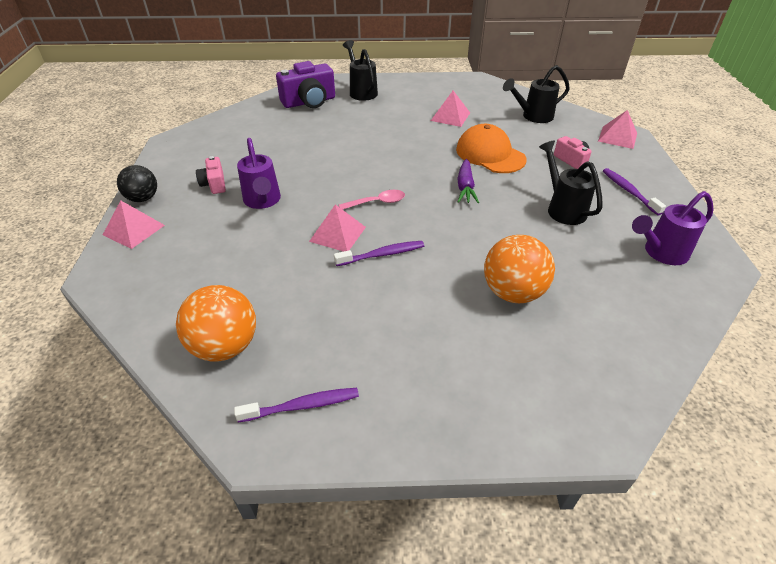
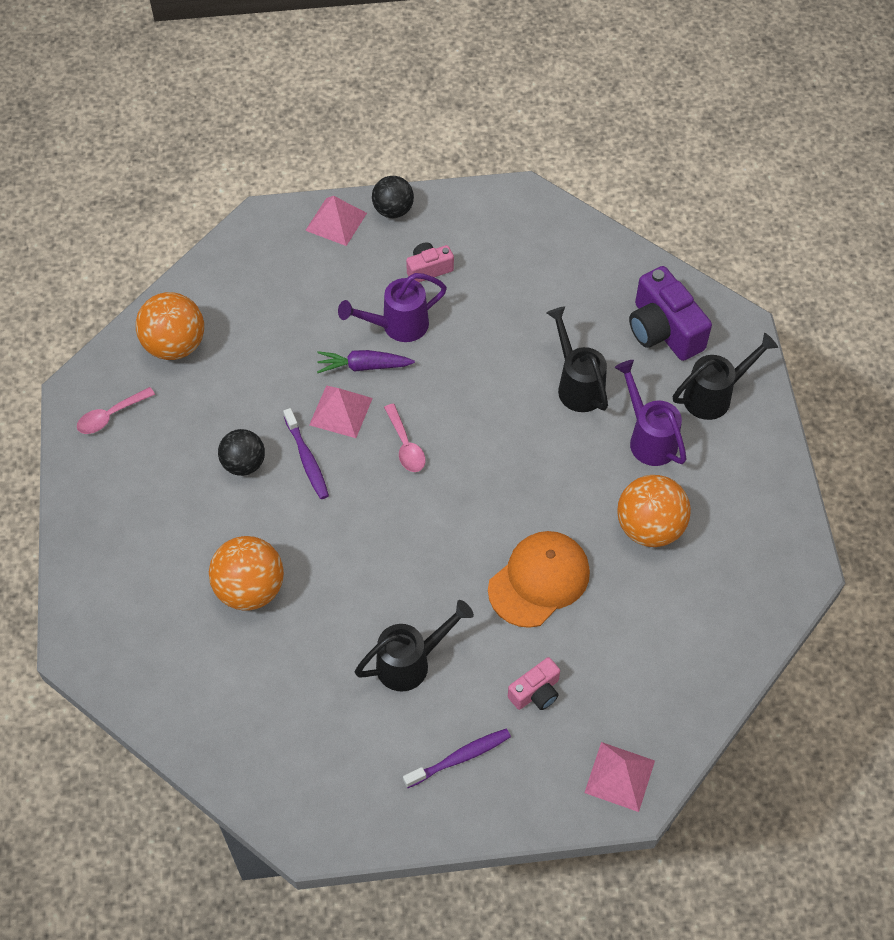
camera: 85 degrees right, 15 degrees up
(302, 406) = (110, 416): purple toothbrush -> pink spoon
(381, 294) = (244, 464): none -> black ball
(450, 116) = (649, 527): pink pyramid -> orange ball
(465, 187) = (449, 545): purple carrot -> purple carrot (364, 366)
(533, 116) = (670, 652): black watering can -> black watering can (577, 384)
(660, 253) = (324, 764): purple watering can -> purple watering can (648, 437)

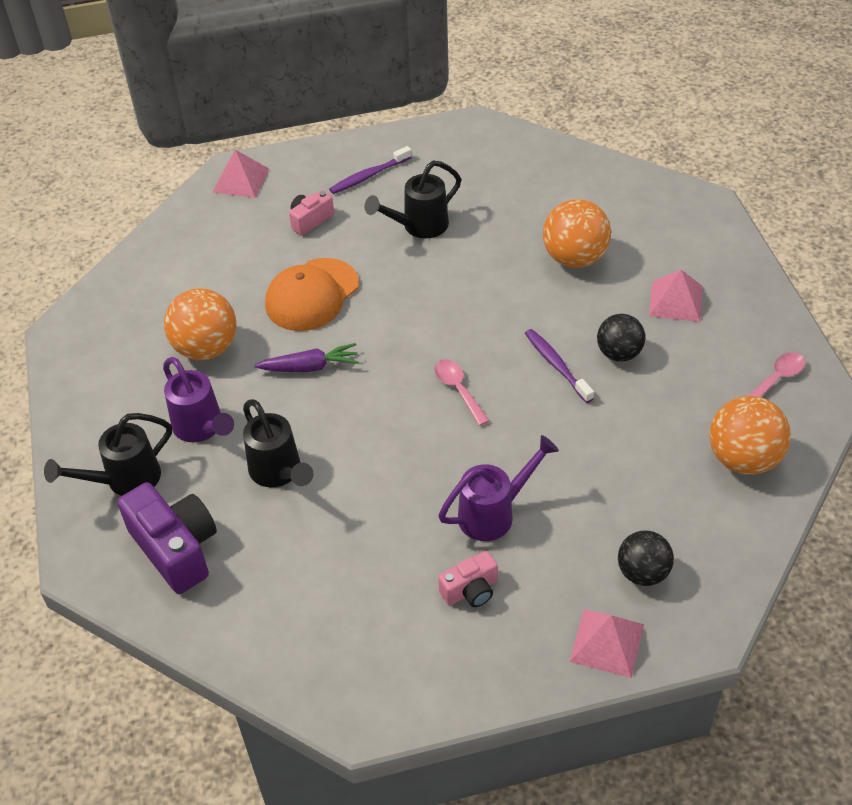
camera: 175 degrees right, 10 degrees down
(341, 411) = (534, 414): pink pyramid -> pink pyramid (675, 301)
(364, 366) = (522, 463): purple carrot -> purple carrot (310, 367)
(393, 210) = (534, 670): black ball -> black ball (642, 573)

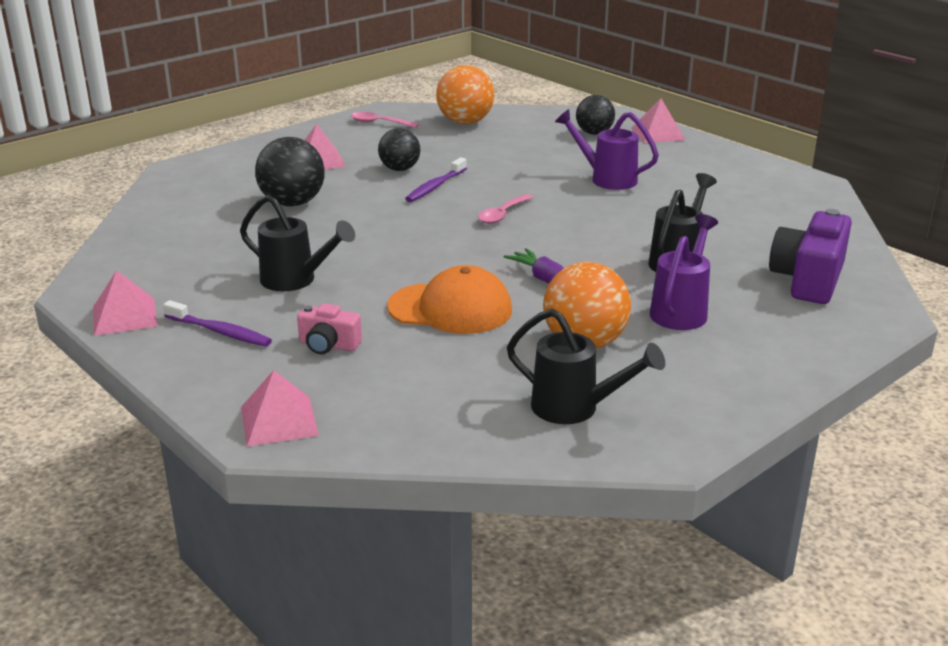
camera: 120 degrees left, 20 degrees down
(124, 480) = (786, 328): black watering can -> black watering can (576, 409)
(424, 138) = (125, 316): none -> pink pyramid
(470, 590) = (678, 173): pink camera -> none
(574, 258) = (292, 203): orange ball -> black ball

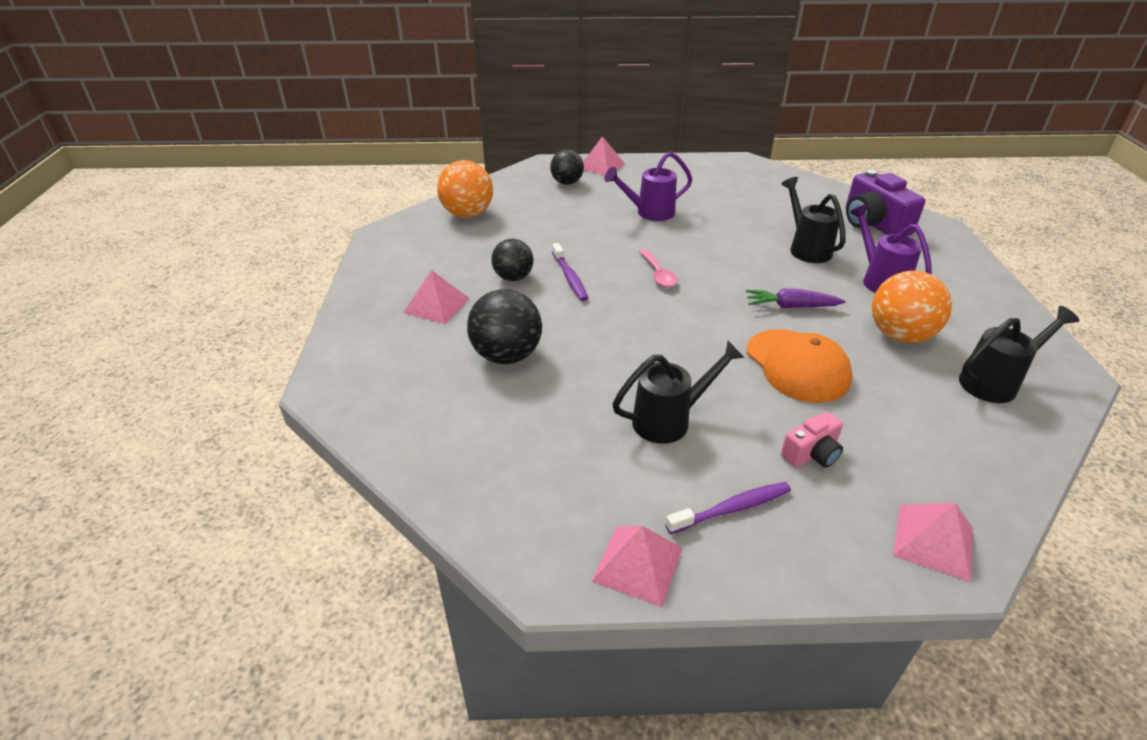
camera: 50 degrees left, 10 degrees up
(379, 123) = (405, 246): pink spoon -> none
(450, 308) = (797, 365): orange cap -> orange cap turned 105 degrees clockwise

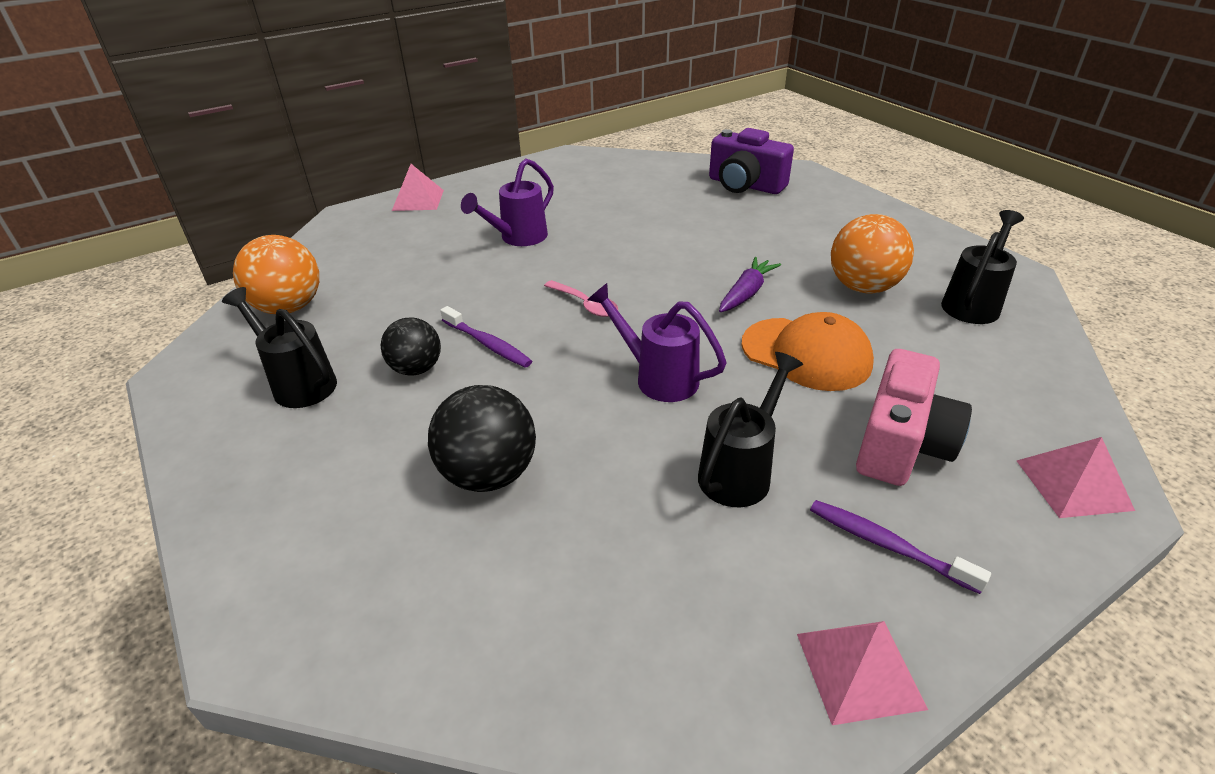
camera: 30 degrees left, 0 degrees up
(437, 305) = (338, 444): pink pyramid -> none
(567, 183) = (391, 231): black ball -> none
(731, 509) = (887, 545): purple toothbrush -> purple toothbrush turned 90 degrees counterclockwise
(791, 306) = (746, 293): purple carrot -> purple carrot turned 150 degrees clockwise
(806, 248) = (708, 227): black watering can -> black watering can (298, 382)
(811, 454) = (901, 444): pink camera -> pink camera, size x1.83
(879, 280) = (798, 238): purple watering can -> purple watering can (657, 377)

